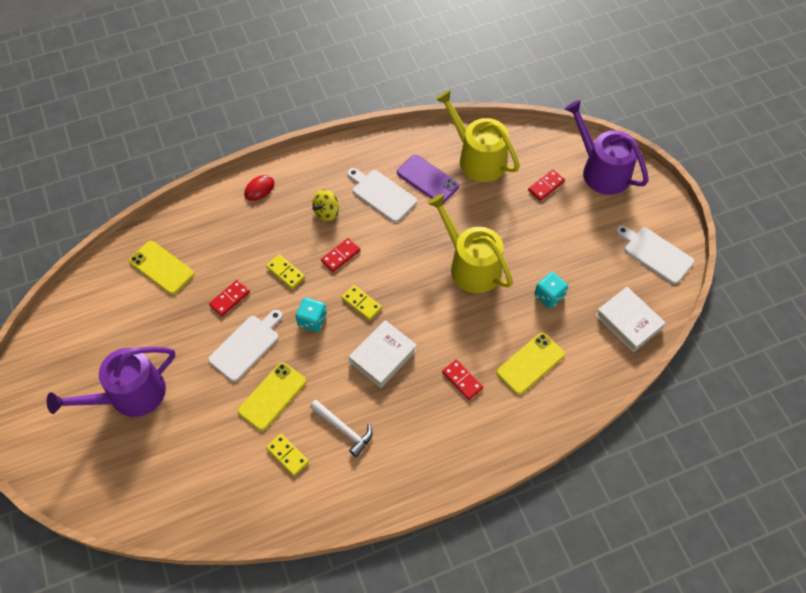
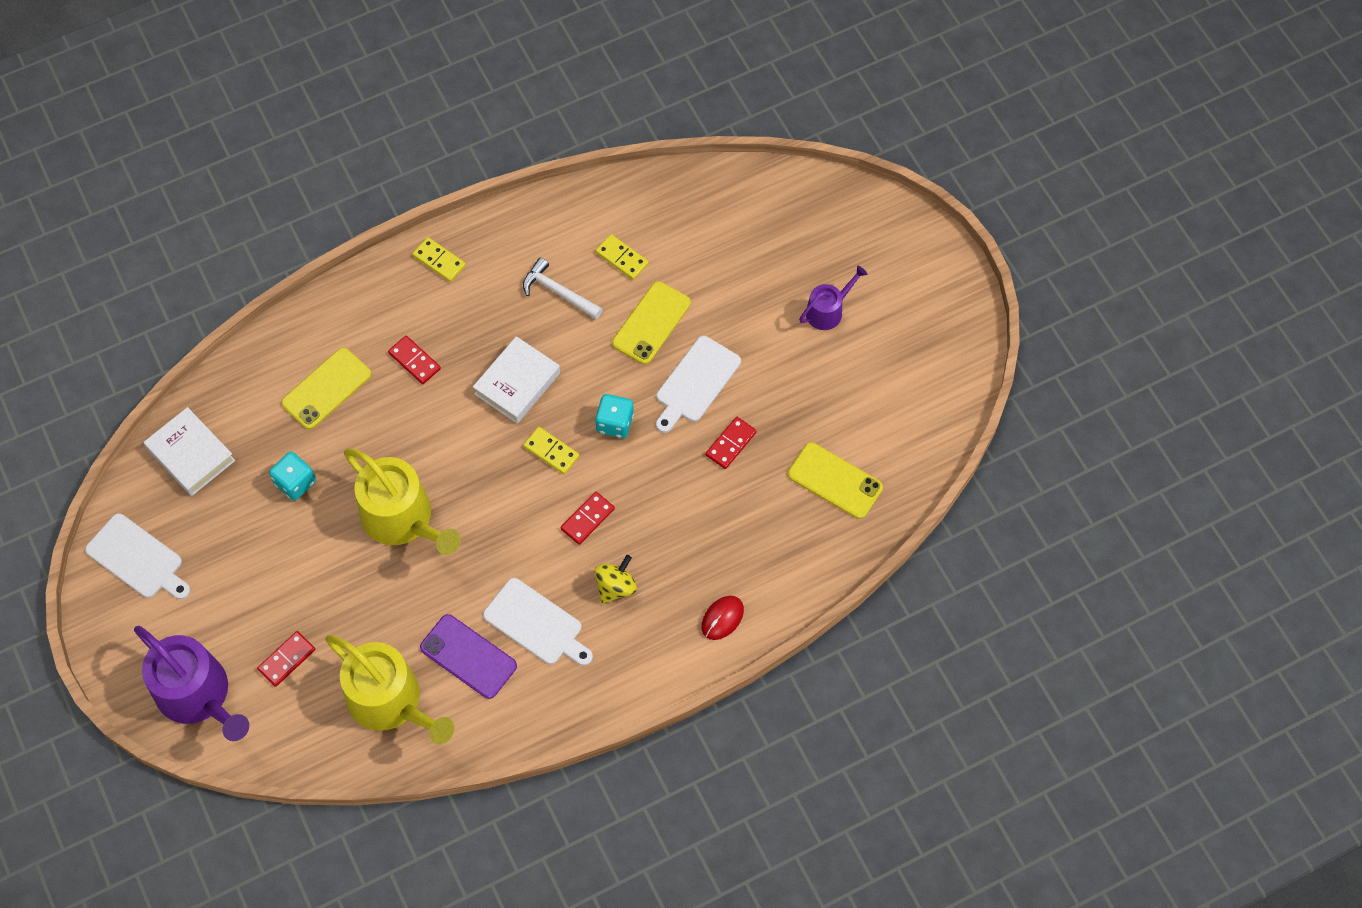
camera: 175 degrees right, 5 degrees up
(130, 395) = (828, 311): purple watering can -> purple watering can, size x0.53
(285, 272) = (661, 488): yellow domino -> yellow domino (439, 261)

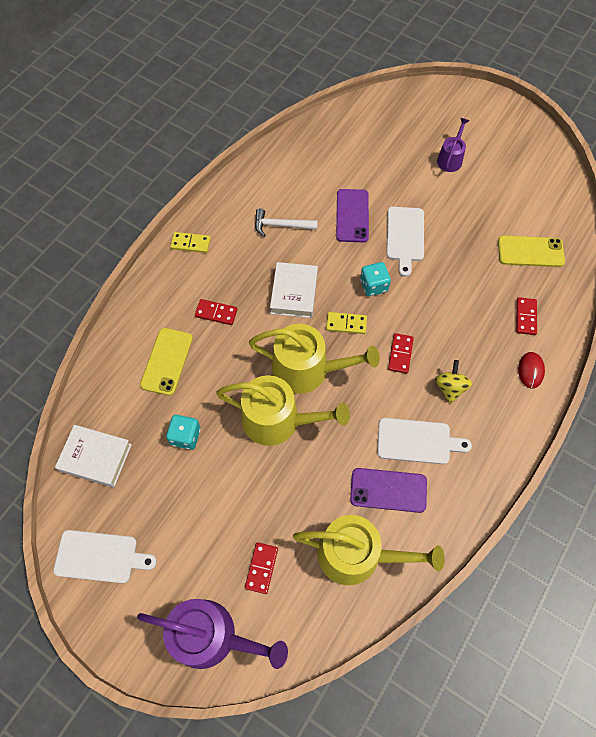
camera: 30 degrees left, 0 degrees up
(472, 480) = (307, 369): none -> yellow watering can
(622, 258) = (306, 187): yellow domino -> none
(651, 323) = (352, 216): yellow phone -> purple phone
(731, 444) = (453, 262): red domino -> red domino (525, 317)

